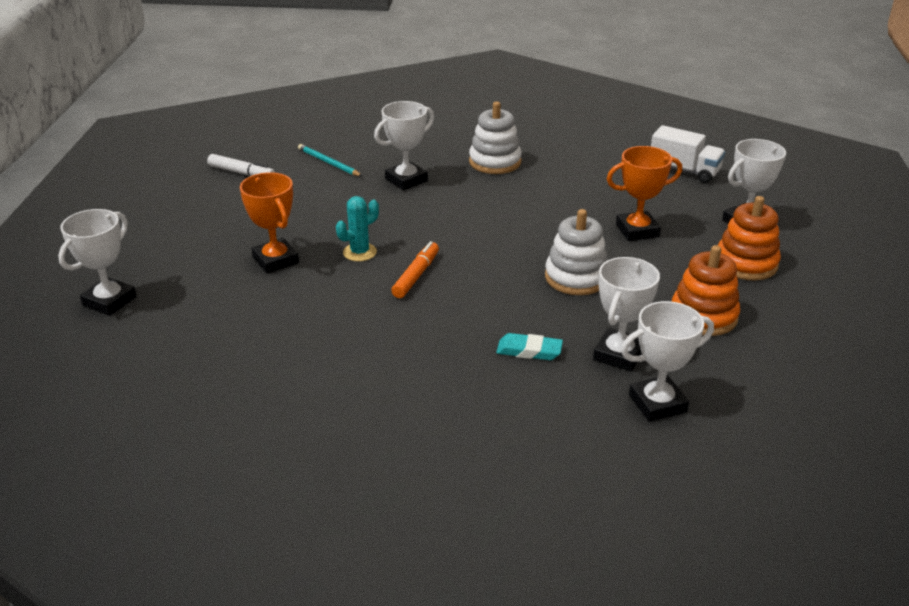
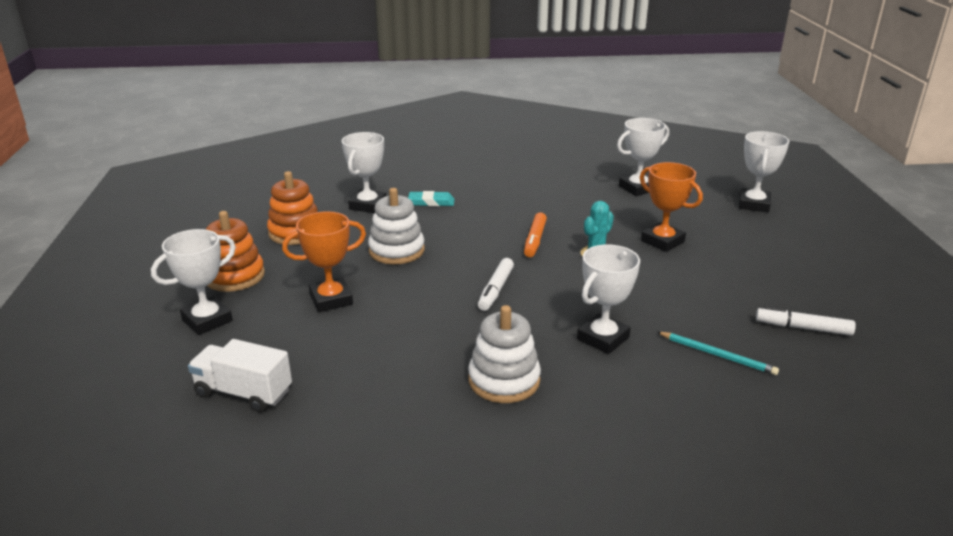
camera: 170 degrees right, 5 degrees down
(479, 225) = (496, 290): none -> white marker
(657, 403) = (347, 185): white trophy -> white trophy (637, 188)

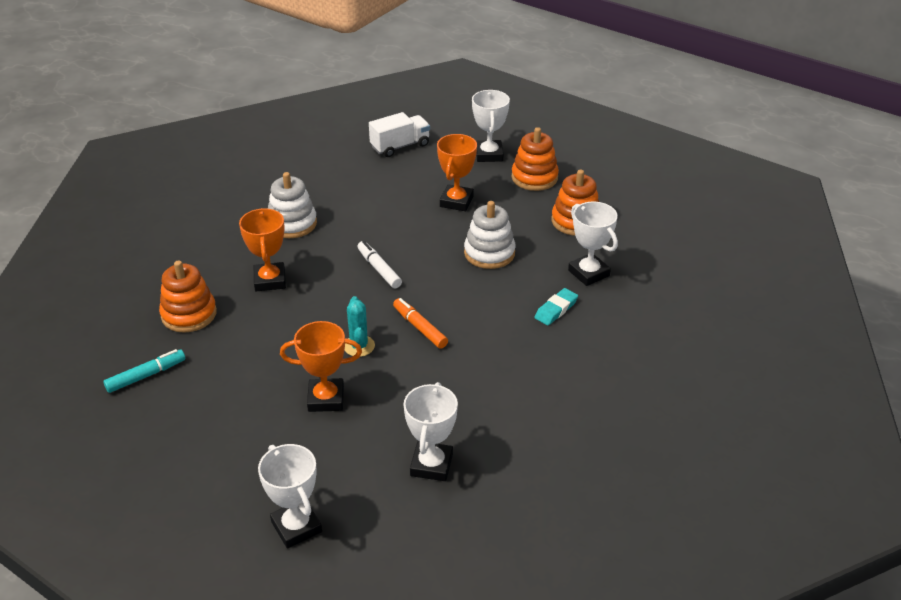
camera: 130 degrees right, 10 degrees up
(603, 338) = (270, 280): white trophy -> orange trophy
(717, 355) = (189, 314): turquoise pencil -> orange stacking toy
(803, 328) = (146, 375): white marker -> turquoise marker

